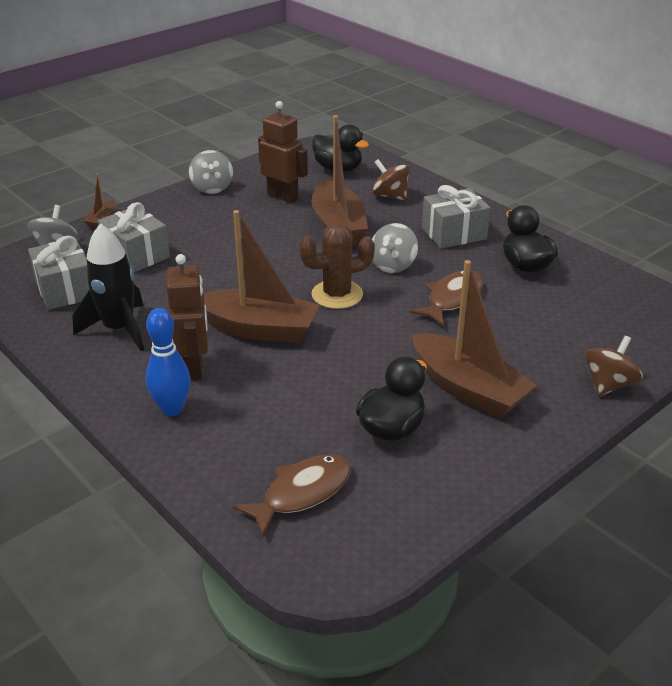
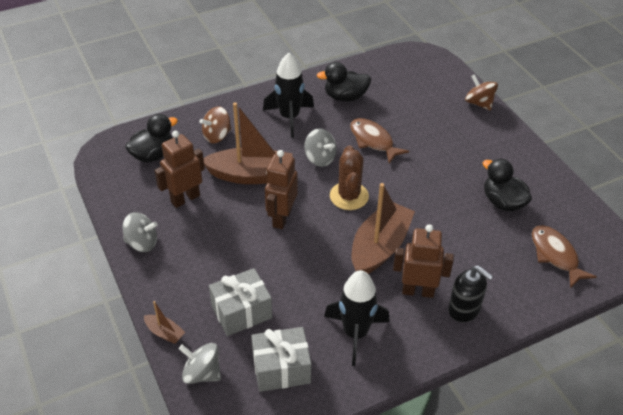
camera: 75 degrees left, 10 degrees up
(172, 409) = (464, 309): blue bowling pin -> black soap dispenser
(279, 255) = (281, 218): none -> brown robot
(454, 233) = (289, 117): grey gift -> black rocket
(468, 389) = (471, 160): brown boat -> none

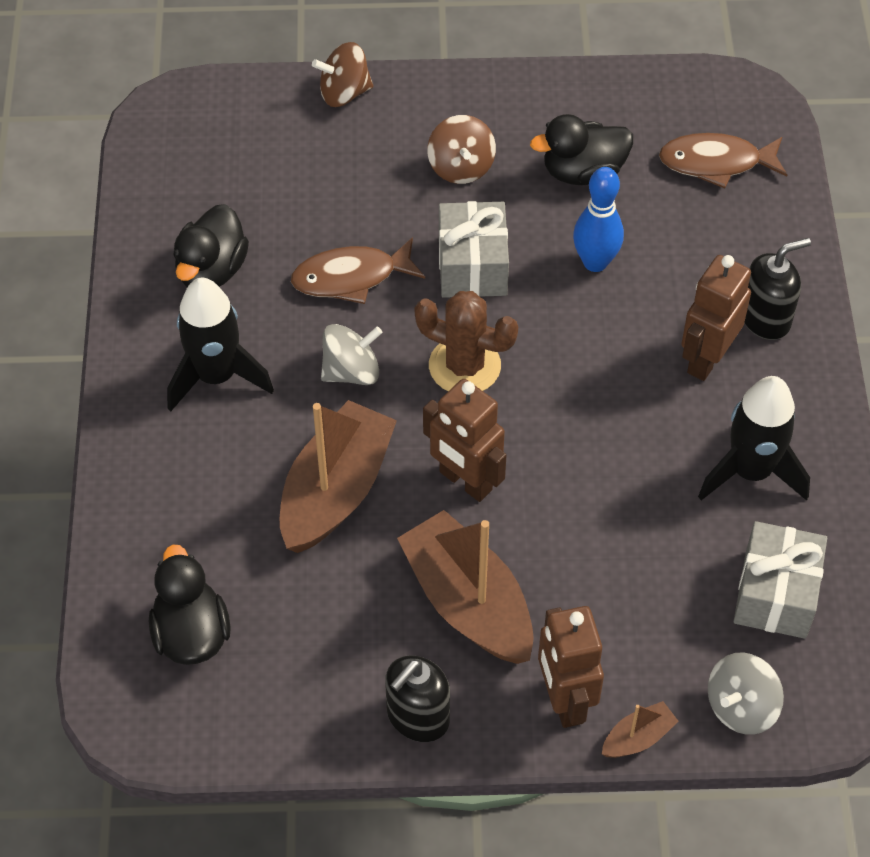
camera: 65 degrees left, 10 degrees up
(142, 243) = (417, 717): grey spinning top -> black soap dispenser
(185, 198) = (340, 614): brown robot -> brown robot (564, 700)
(217, 136) = (199, 509): brown spinning top -> brown spinning top (461, 167)
(241, 312) = (642, 611): grey gift -> grey gift (472, 266)
(380, 247) = (597, 370): brown boat -> brown boat (468, 602)
(448, 225) = (595, 262): none -> blue bowling pin

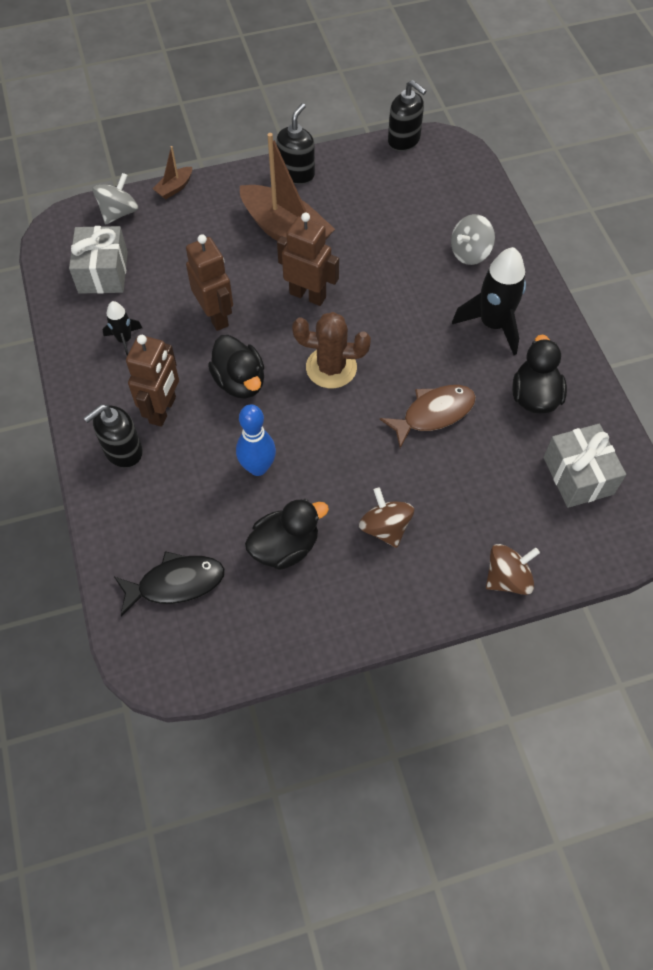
camera: 165 degrees right, 5 degrees up
(191, 633) = (435, 185): black duck -> black duck (240, 382)
(203, 745) = (404, 140): none -> black soap dispenser
(336, 490) = (385, 273): brown boat -> none
(351, 371) = (406, 347): grey spinning top -> grey spinning top (470, 253)
(472, 266) = (349, 443): grey gift -> grey gift (578, 475)
(564, 700) = (218, 196): brown robot -> brown robot (215, 316)
(716, 163) = (176, 583): brown fish -> black fish
(750, 471) = (124, 340): black rocket -> black rocket, size x0.54

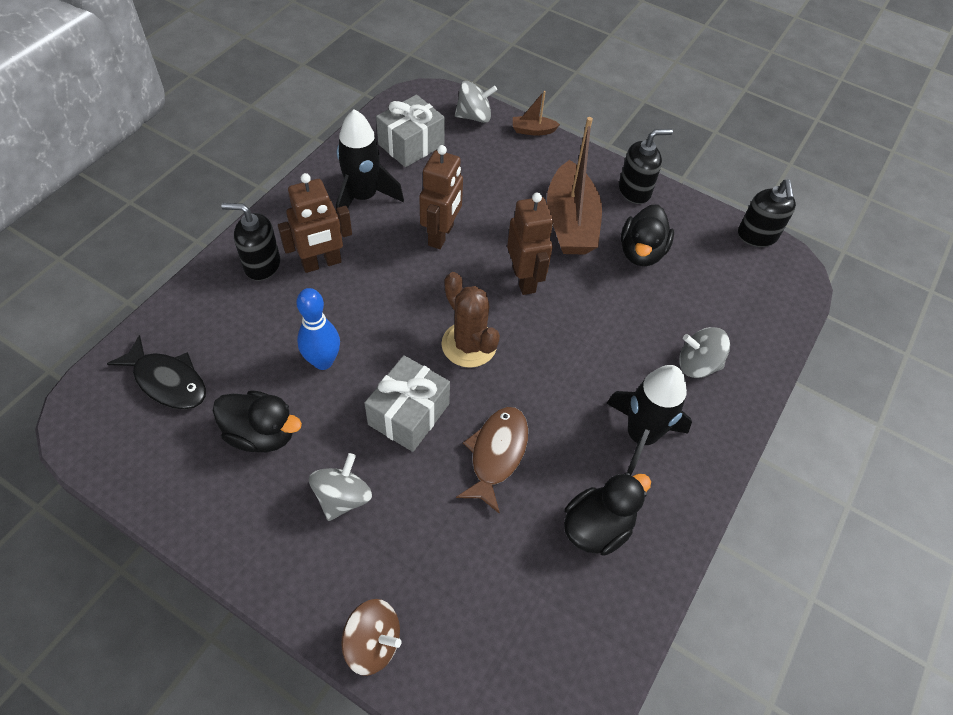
camera: 45 degrees right, 5 degrees down
(124, 340) = (363, 197): black rocket -> black rocket, size x1.86
(240, 382) = (394, 293): black duck -> black duck (641, 252)
(385, 527) = (343, 497): brown spinning top -> grey spinning top
(433, 414) = (496, 454): brown fish -> brown fish turned 90 degrees counterclockwise
(578, 475) = (545, 631): grey gift -> grey gift (408, 414)

